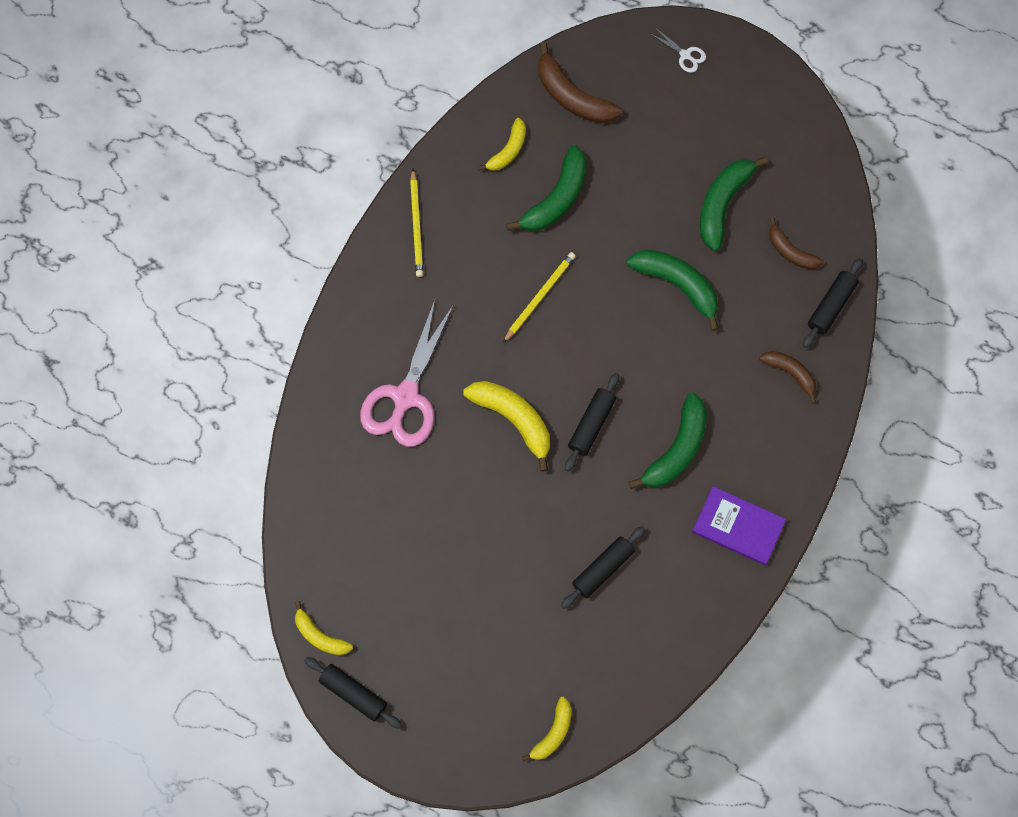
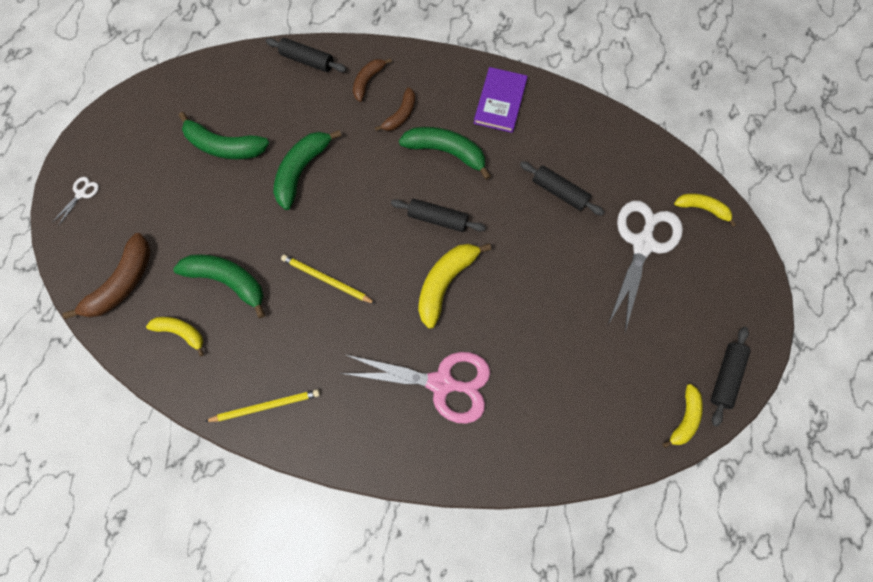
camera: 100 degrees left, 0 degrees up
(520, 649) = (643, 244): none -> white scissors
(790, 251) = (263, 93): brown banana -> brown banana (400, 115)

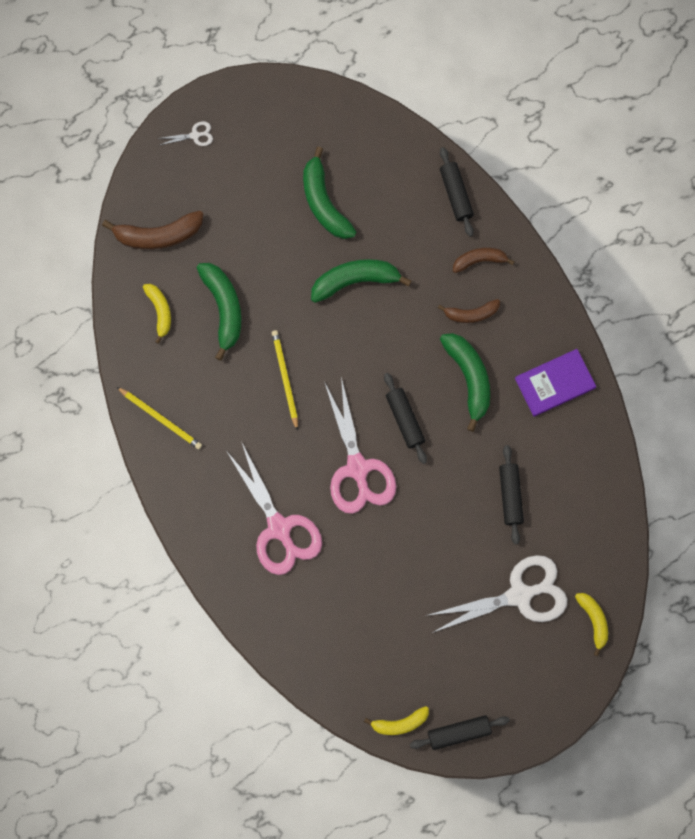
camera: 50 degrees right, 5 degrees up
(445, 283) = (357, 468): yellow banana -> pink scissors

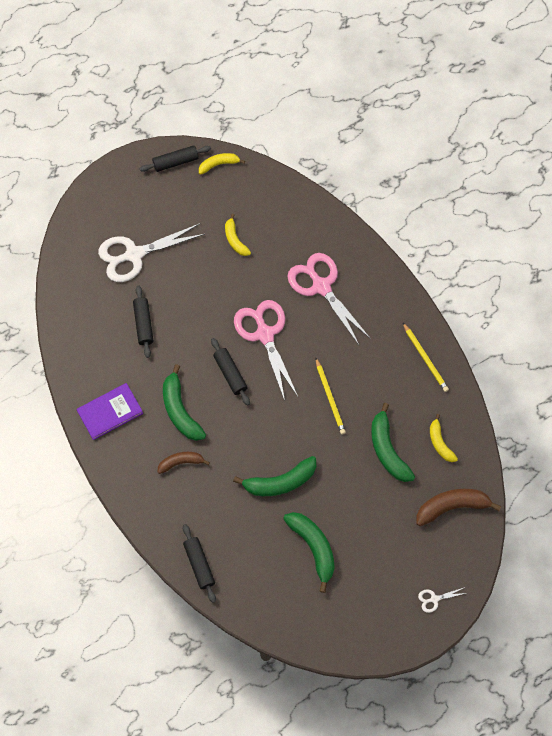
camera: 175 degrees right, 10 degrees down
(161, 419) = (425, 358): yellow pencil -> yellow pencil turned 150 degrees counterclockwise
(479, 260) = (176, 508): brown banana -> none
(593, 620) = (78, 242): yellow banana -> yellow banana (235, 240)

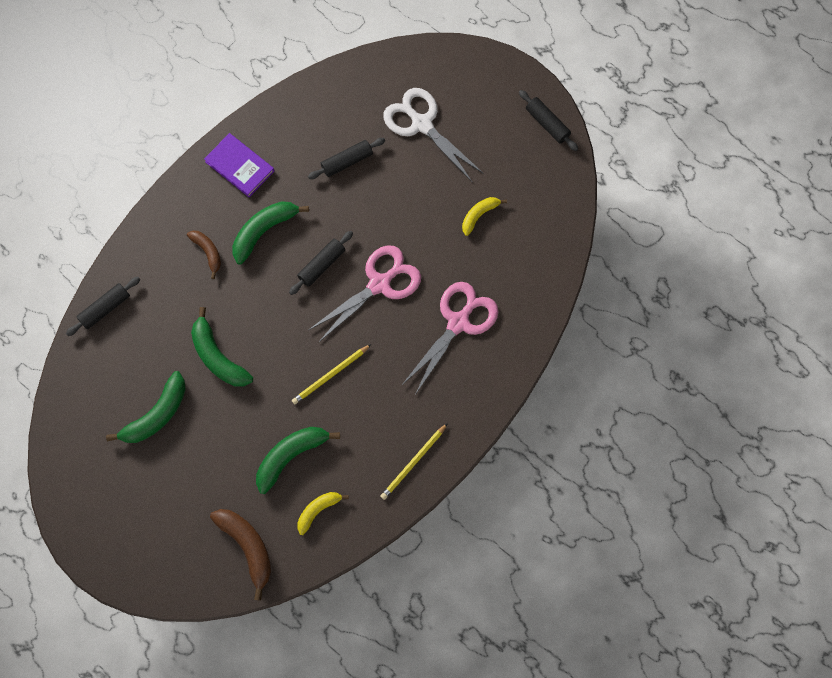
camera: 70 degrees right, 5 degrees up
(219, 164) = (562, 167): yellow banana -> none
(434, 599) = (137, 560): white scissors -> none

